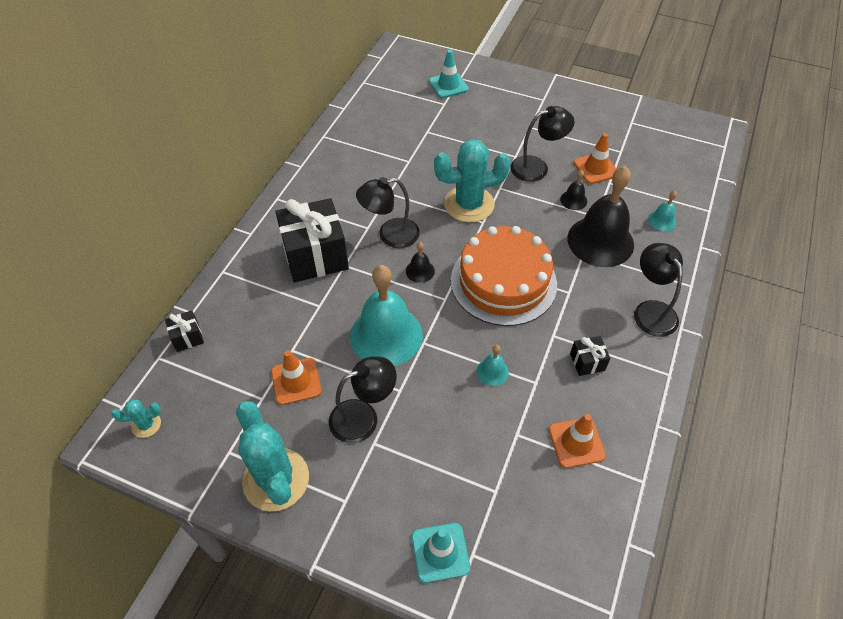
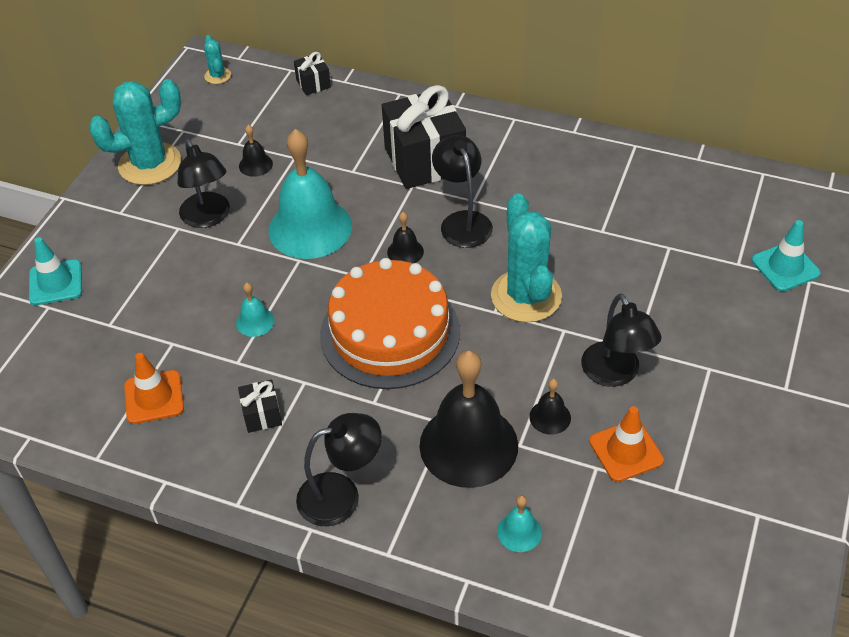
camera: 90 degrees right, 5 degrees down
(296, 381) = (255, 165): orange traffic cone -> black bell

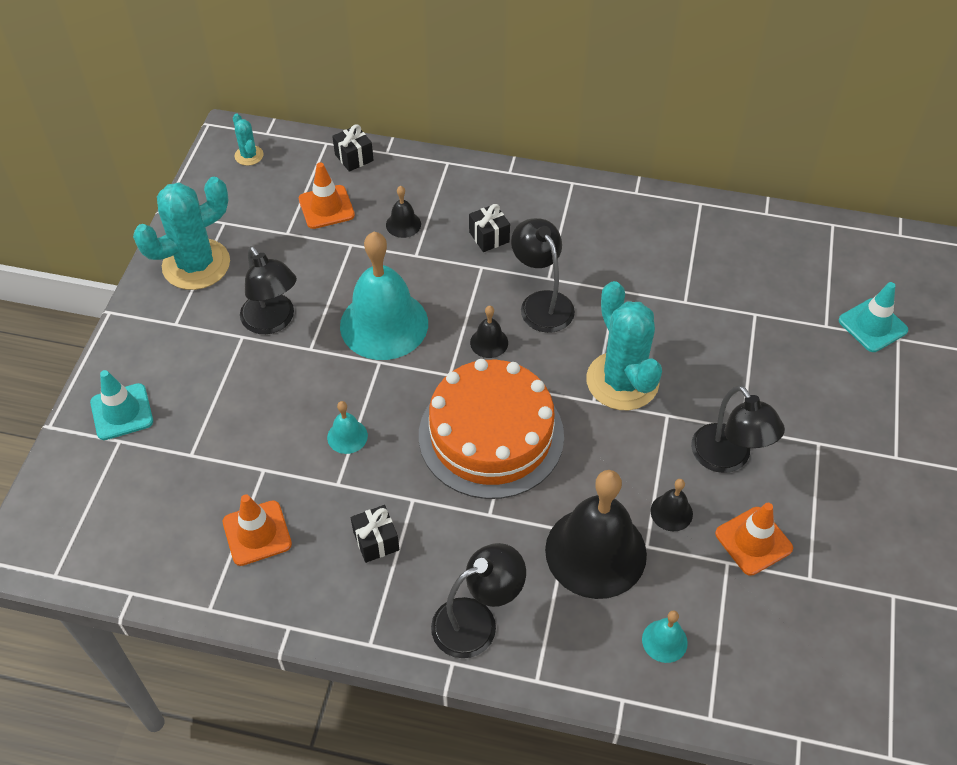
camera: 10 degrees left, 5 degrees up
(255, 165) = (311, 256): black bell -> black bell (403, 224)
(278, 124) = (326, 207): none -> orange traffic cone
(424, 160) = (489, 237): black gift -> black gift, size x0.45

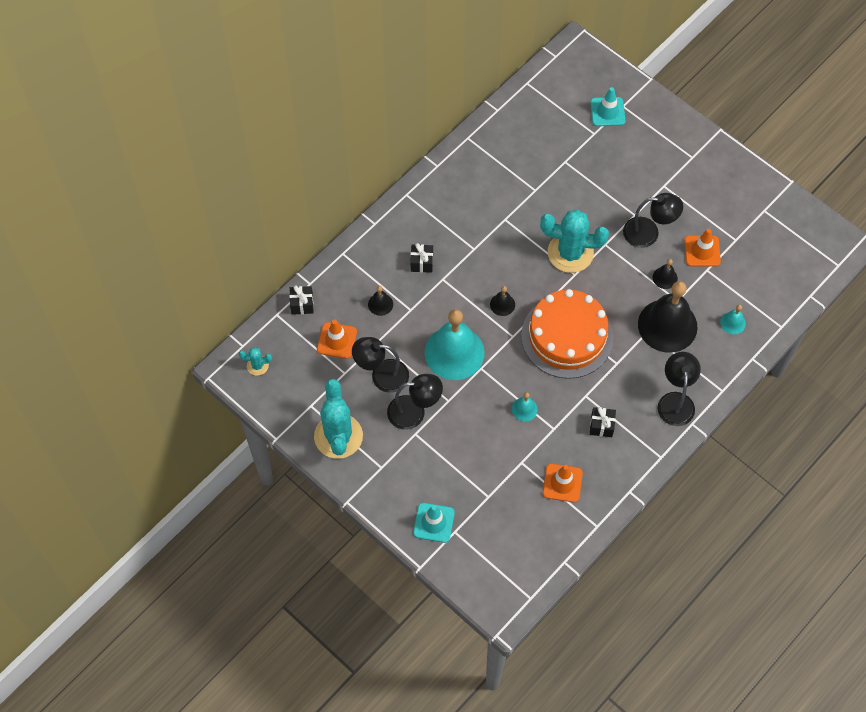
camera: 60 degrees left, 10 degrees up
(541, 303) = (490, 262): black lamp -> black lamp (382, 375)

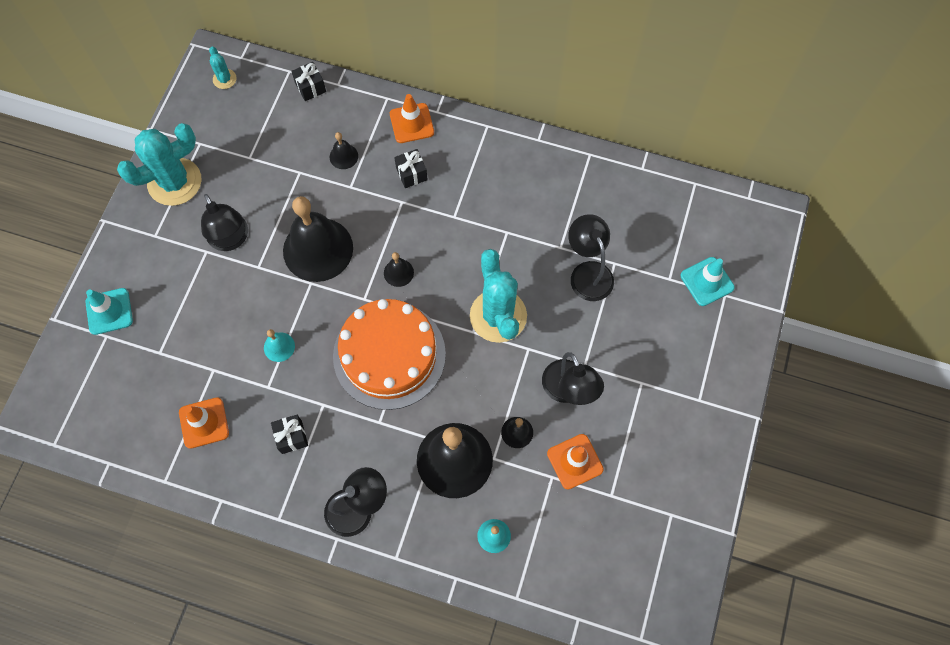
camera: 65 degrees right, 5 degrees up
(337, 340) = (283, 135): orange traffic cone -> orange traffic cone (411, 123)
(382, 375) = (261, 192): black lamp -> black lamp (588, 272)
(454, 352) = (318, 249): turquoise bell -> black bell

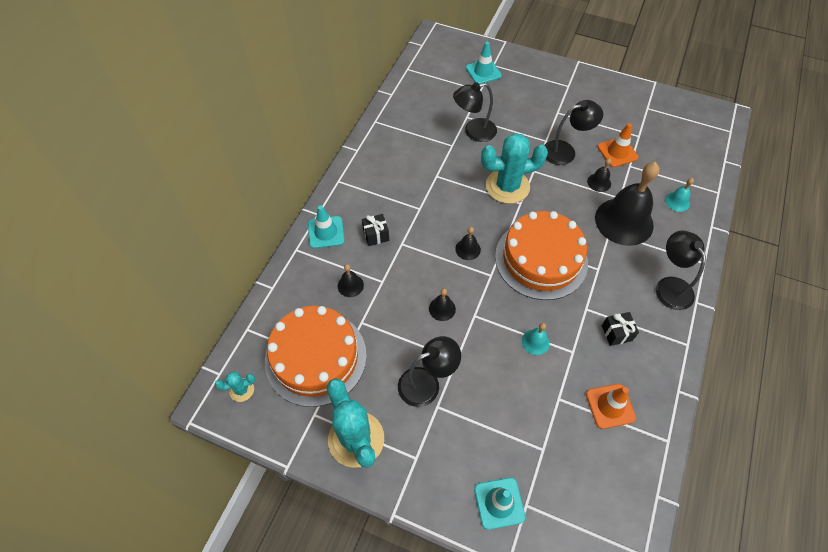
camera: 85 degrees left, 10 degrees down
(259, 136) = (315, 357): none -> orange cake
(310, 87) = (270, 310): black gift -> none
(318, 249) = (442, 309): black bell -> black bell, size x0.43
(411, 123) = (326, 232): orange traffic cone -> turquoise traffic cone

